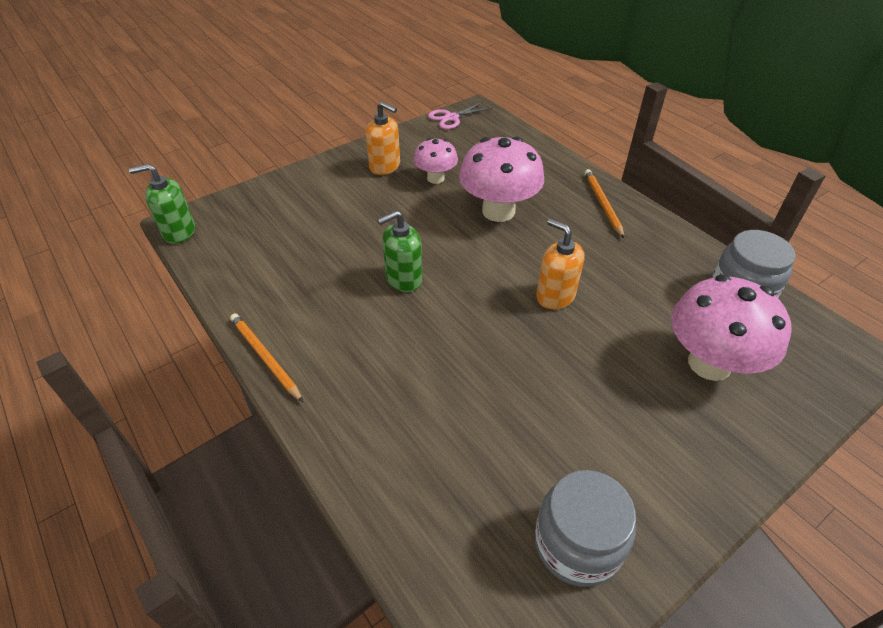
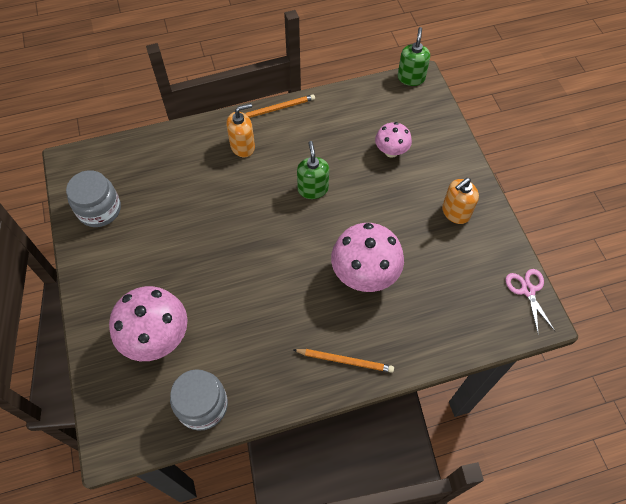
camera: 110 degrees right, 15 degrees up
(435, 178) = (426, 244): pink mushroom -> pink mushroom (391, 151)
(555, 296) = (257, 273): orange soap dispenser -> orange soap dispenser (243, 146)

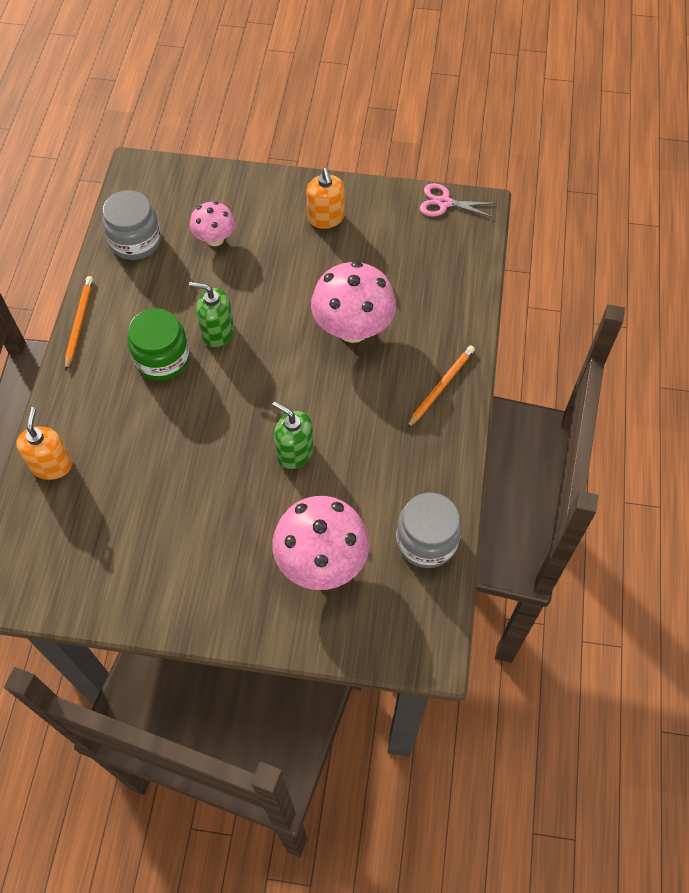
camera: 65 degrees left, 0 degrees up
(99, 209) = (103, 573): grey jar -> grey jar (135, 241)
(243, 146) = (111, 380): orange soap dispenser -> orange soap dispenser (52, 465)
(274, 167) = (162, 358): none -> green jar
(411, 78) = (127, 177): green soap dispenser -> green soap dispenser (295, 452)

